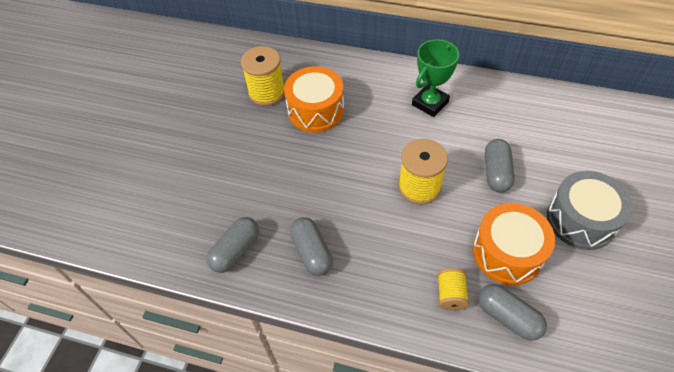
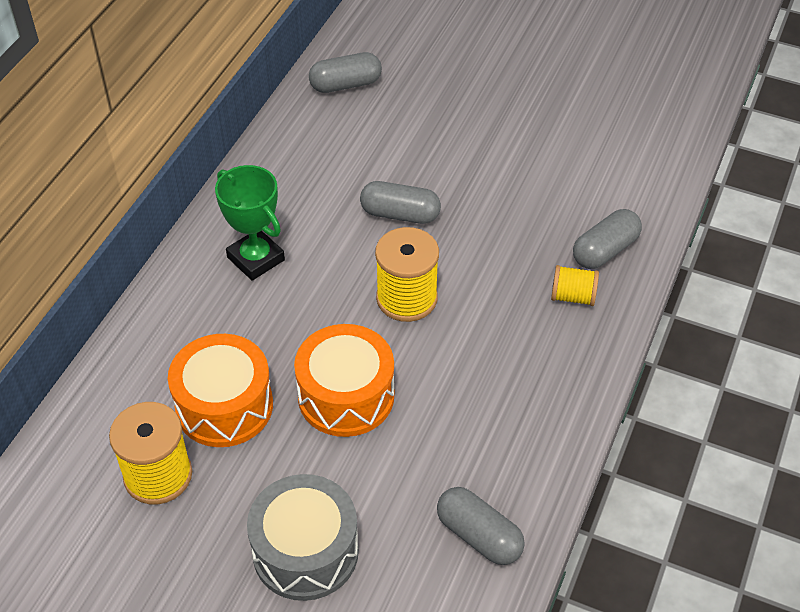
camera: 85 degrees left, 5 degrees down
(312, 252) = (494, 437): grey capsule -> grey capsule (345, 85)
(507, 253) = (522, 232): orange drum -> orange drum (346, 396)
(581, 220) = (485, 156): grey drum -> grey drum (305, 551)

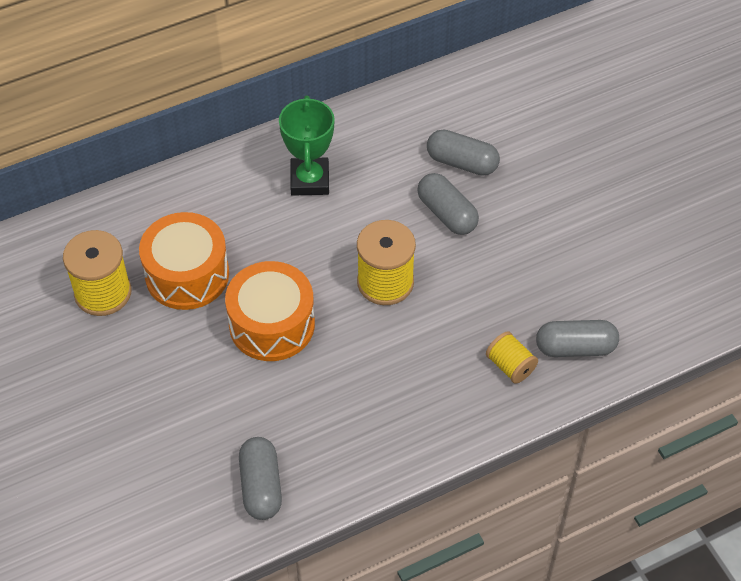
camera: 40 degrees right, 5 degrees up
(305, 551) = (142, 411): grey drum -> none
(345, 85) = (513, 80): grey capsule -> grey capsule (462, 162)

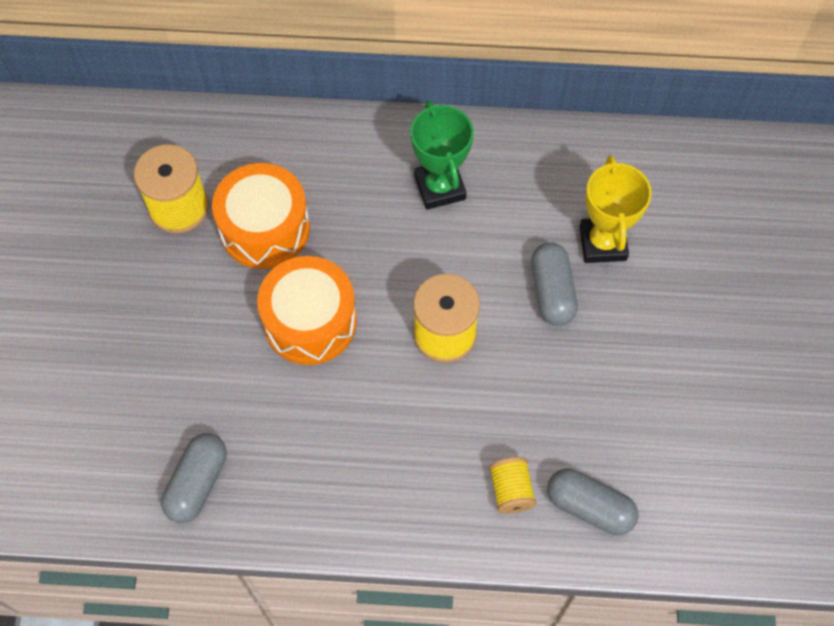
camera: 30 degrees right, 10 degrees up
(310, 180) = (440, 187): green trophy -> green trophy turned 45 degrees counterclockwise
(462, 162) = (602, 243): grey capsule -> yellow trophy

